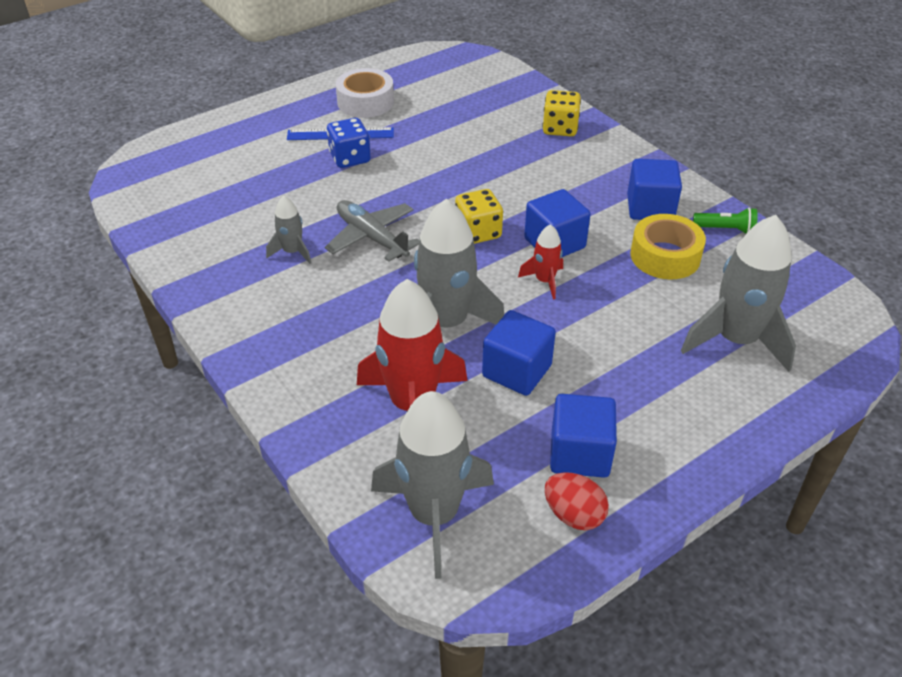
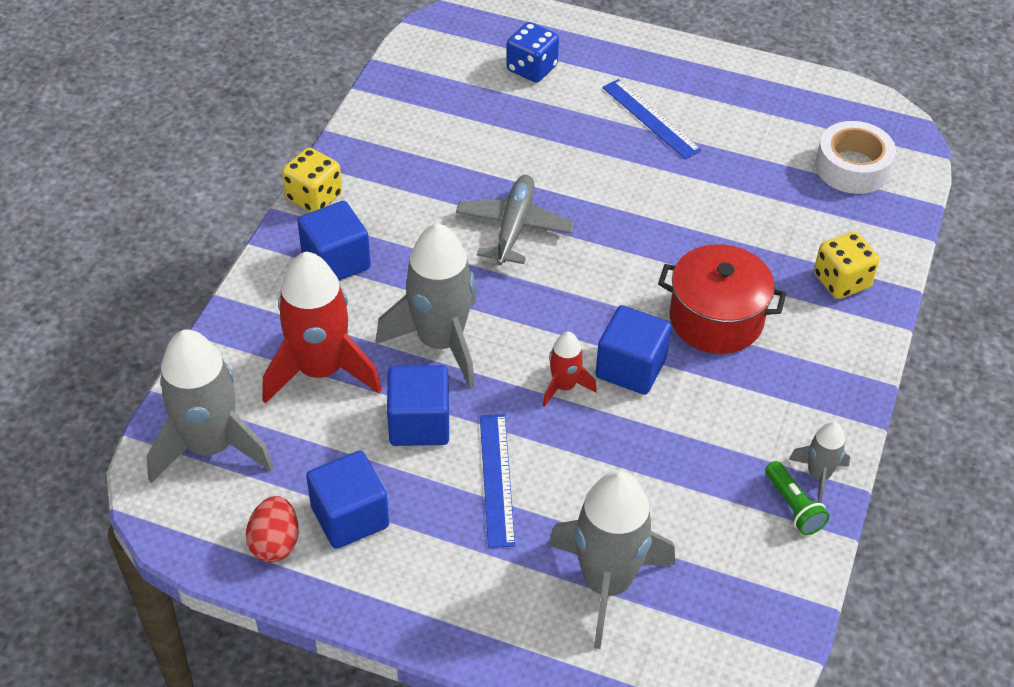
camera: 55 degrees right, 5 degrees up
(292, 252) = (445, 186): grey rocket -> grey rocket (818, 475)
(350, 158) = (618, 147): blue dice -> blue dice (531, 68)
(365, 102) = (724, 106): white tape -> white tape (852, 167)
(478, 232) = (593, 300): yellow dice -> yellow dice (314, 197)
(545, 189) = (716, 319): none -> red pot
(603, 353) = (497, 479): none -> blue ruler
(650, 208) = (768, 422): blue cube -> blue cube (336, 261)
(665, 256) = (693, 469): yellow tape -> none

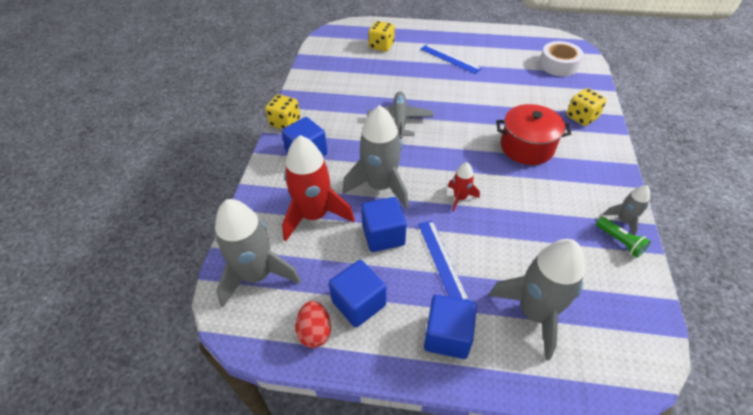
camera: 10 degrees left, 0 degrees up
(531, 68) = (381, 46): blue dice -> yellow dice
(630, 368) = (492, 181): blue cube -> blue cube (447, 336)

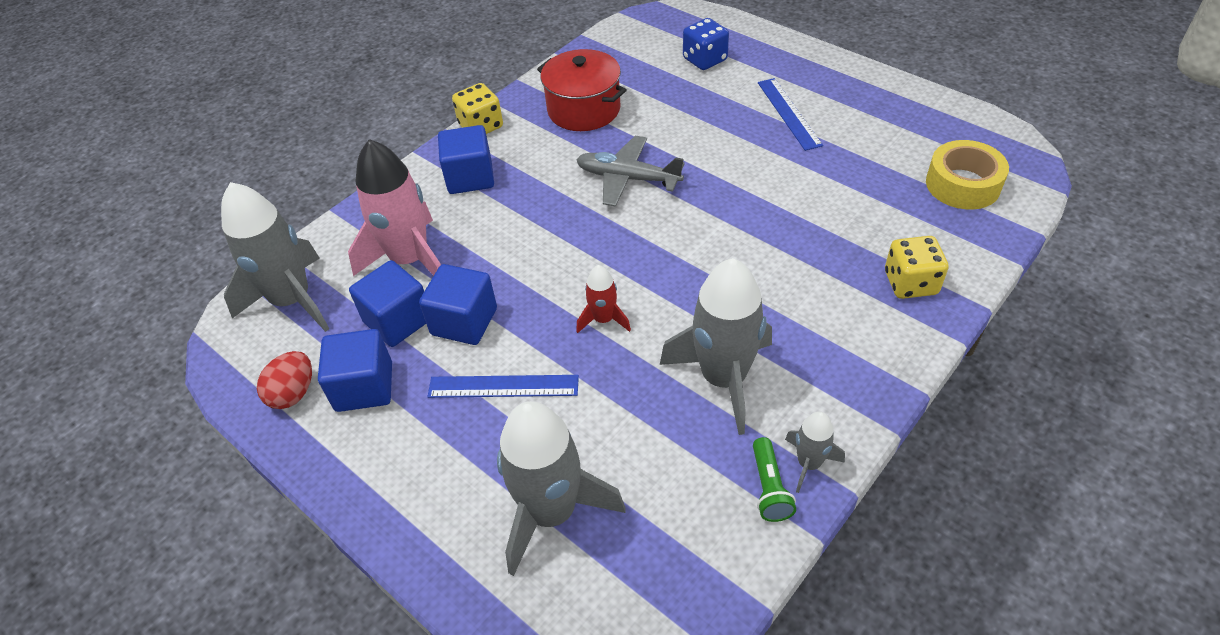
camera: 35 degrees right, 0 degrees up
(314, 215) = (410, 259): red rocket -> pink rocket
(380, 186) = (518, 258): grey rocket -> grey rocket (723, 378)
(381, 46) = (705, 59): yellow dice -> blue dice
(400, 120) = (627, 178): grey plane -> grey plane turned 105 degrees counterclockwise
(442, 260) = (503, 386): blue ruler -> blue ruler turned 75 degrees clockwise
(447, 336) = (423, 478): blue cube -> blue cube (398, 320)
(527, 147) = (771, 291): red pot -> red pot (584, 109)
(558, 65) = (962, 184): white tape -> yellow tape

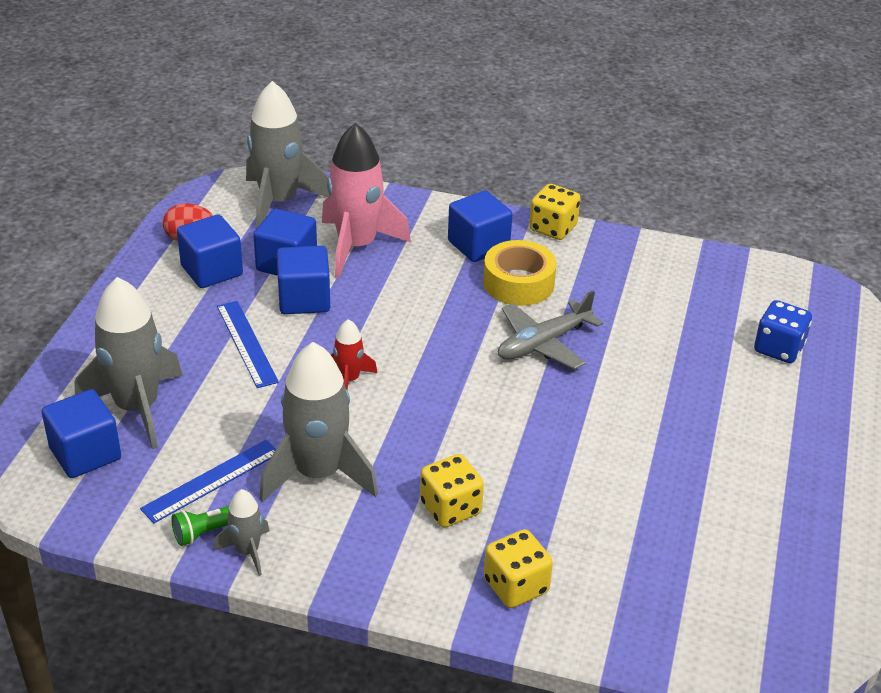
camera: 60 degrees right, 10 degrees down
(584, 109) = (626, 285): red pot -> none
(602, 582) = (85, 453): none -> blue cube
(627, 178) = (543, 343): grey plane -> grey plane turned 120 degrees counterclockwise
(789, 113) = (732, 436): blue ruler -> blue ruler (211, 481)
(805, 297) = (450, 508): none -> yellow dice
(962, 184) = (708, 608): yellow tape -> yellow tape (518, 283)

